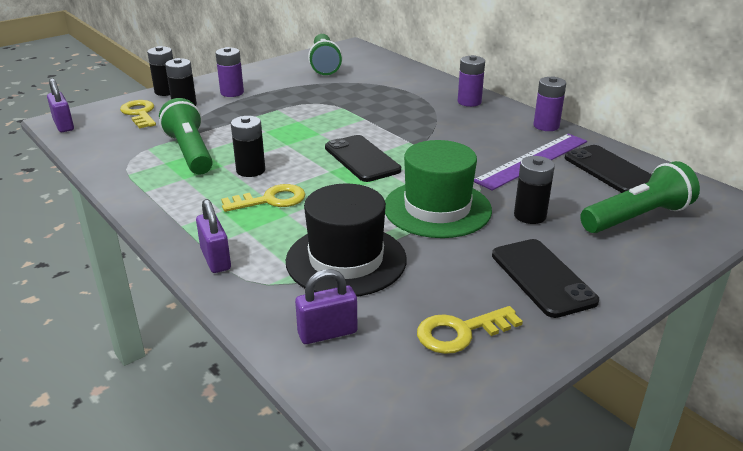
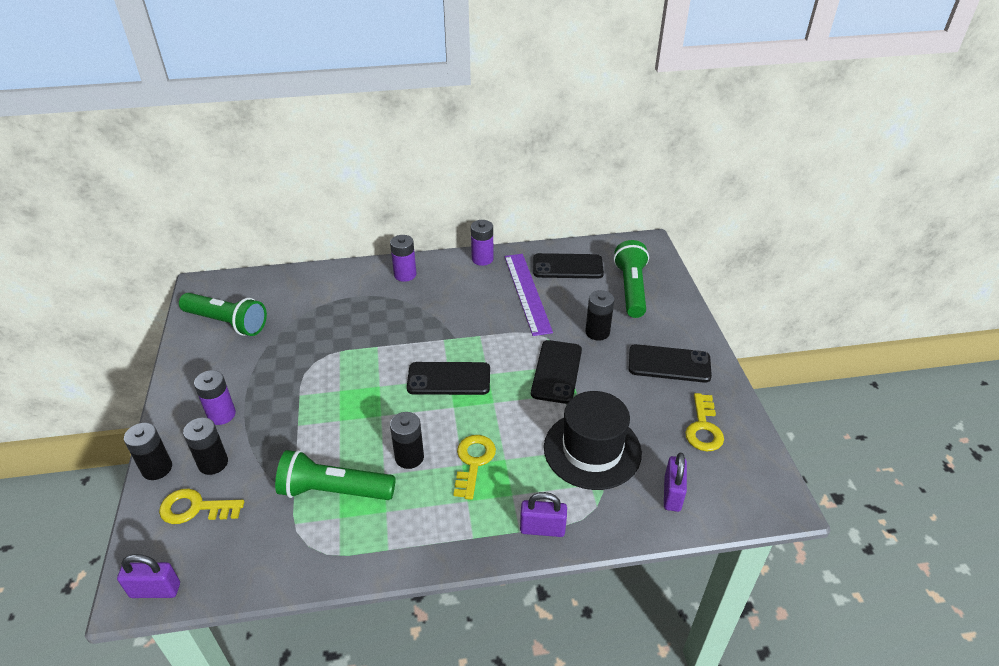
camera: 60 degrees left, 10 degrees up
(437, 208) = (556, 372): green hat -> black phone

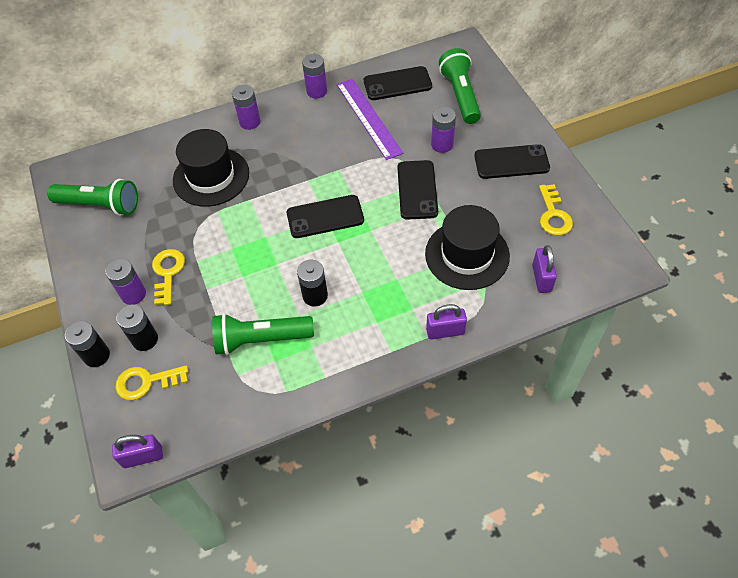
camera: 10 degrees left, 15 degrees up
(346, 317) = (211, 177): none -> black hat
(473, 462) = (371, 288): yellow key -> yellow key (168, 273)
(597, 332) = (442, 144): black battery -> purple battery

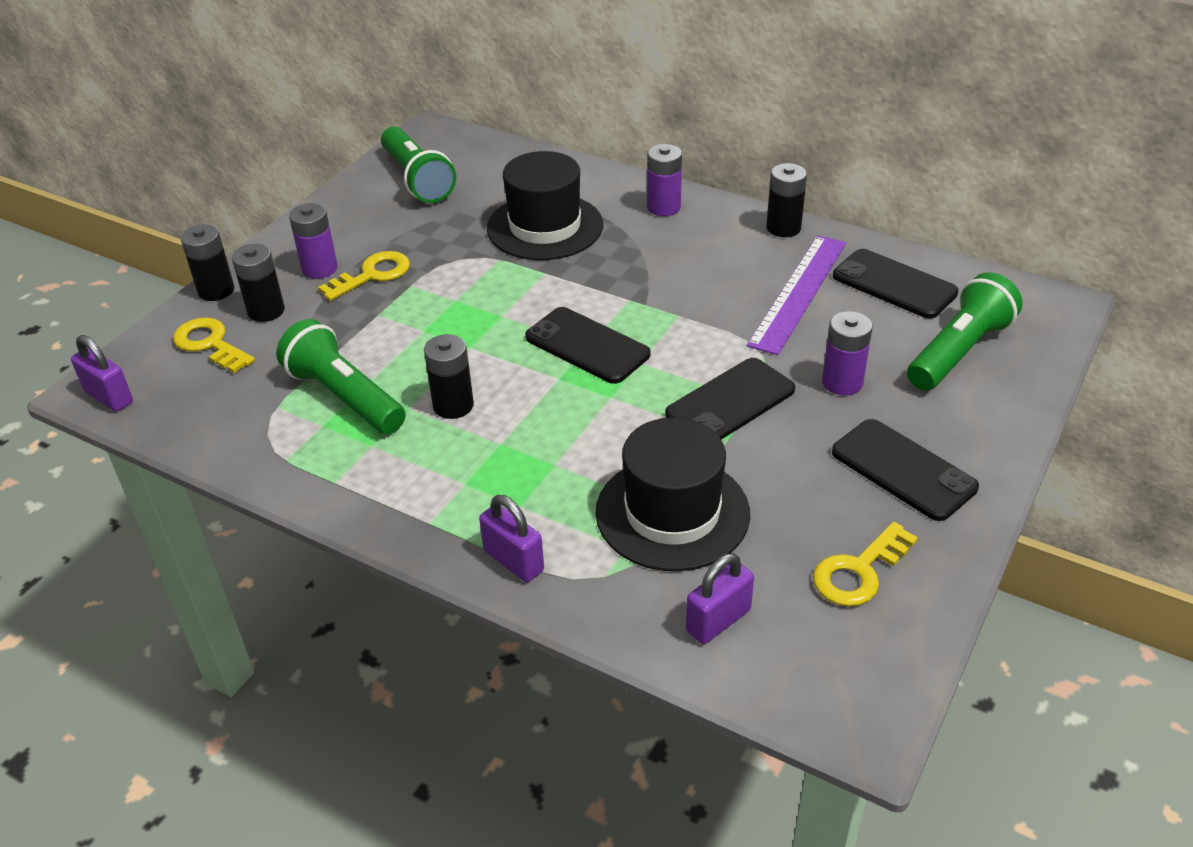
camera: 50 degrees right, 15 degrees down
(316, 91) = (783, 228): purple battery -> black battery

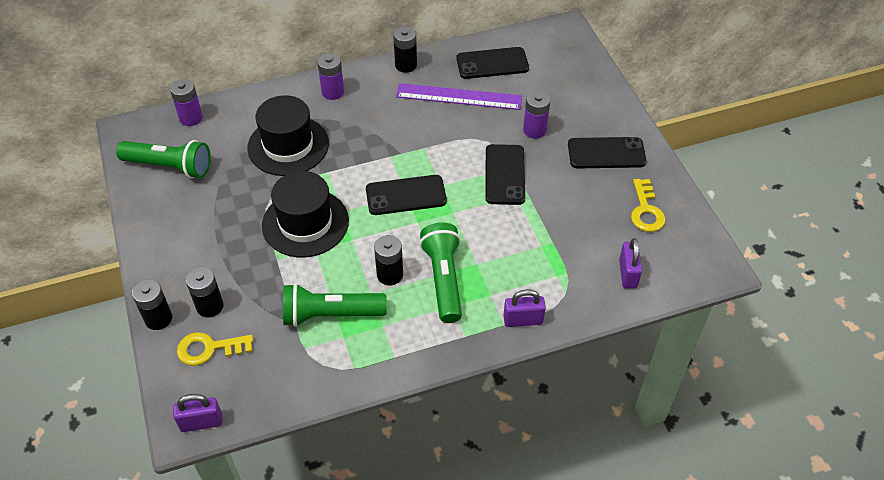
camera: 50 degrees left, 10 degrees up
(320, 268) = (200, 260): purple battery -> purple battery (191, 118)
(372, 275) = (237, 241): yellow key -> none
(672, 513) = (552, 244): black hat -> black hat (305, 223)
(798, 292) = (459, 97): purple ruler -> purple ruler turned 60 degrees counterclockwise
(959, 351) = (558, 80): green flashlight -> green flashlight (444, 279)

